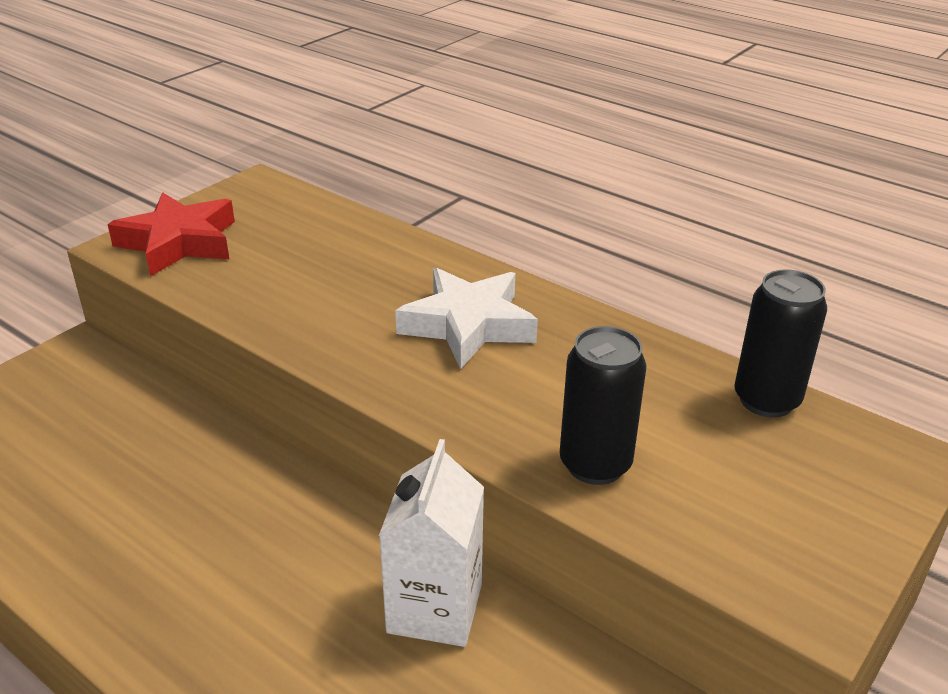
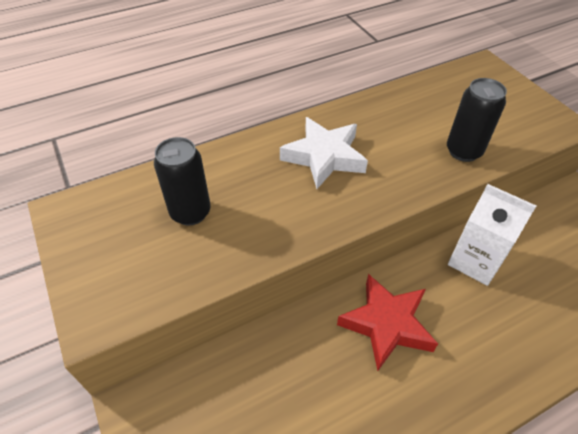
camera: 65 degrees left, 15 degrees up
(179, 242) = (119, 279): red star -> red star (386, 324)
(766, 400) = (435, 83): black can -> black can (190, 212)

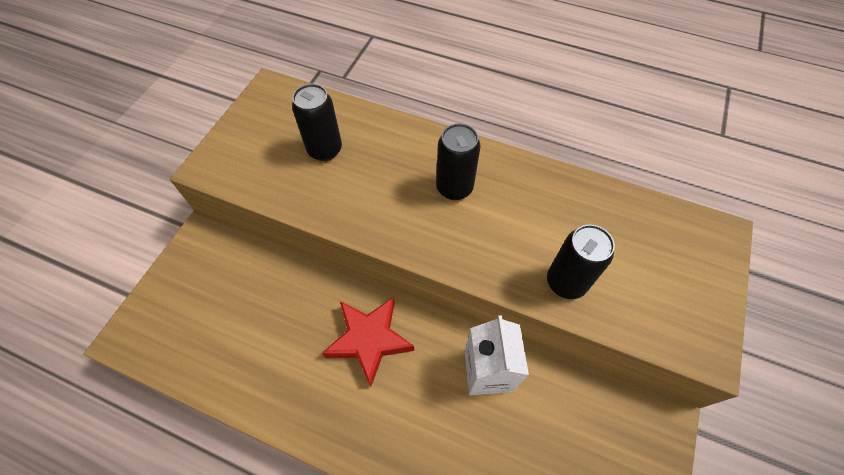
camera: 50 degrees right, 10 degrees up
(324, 157) = (454, 188): white star -> black can

